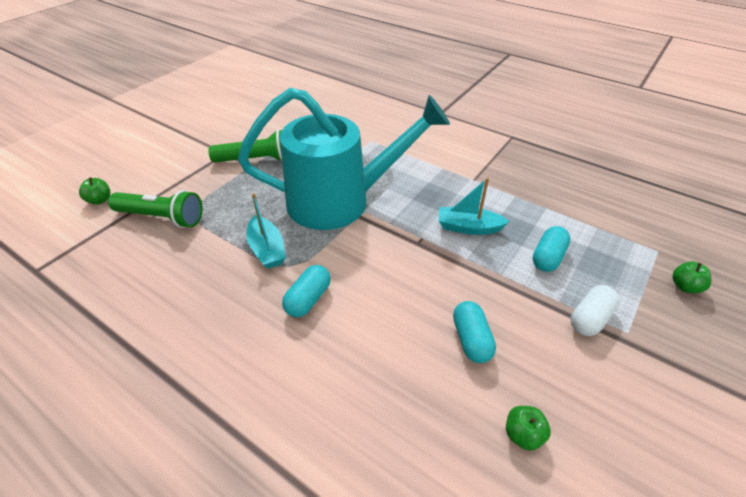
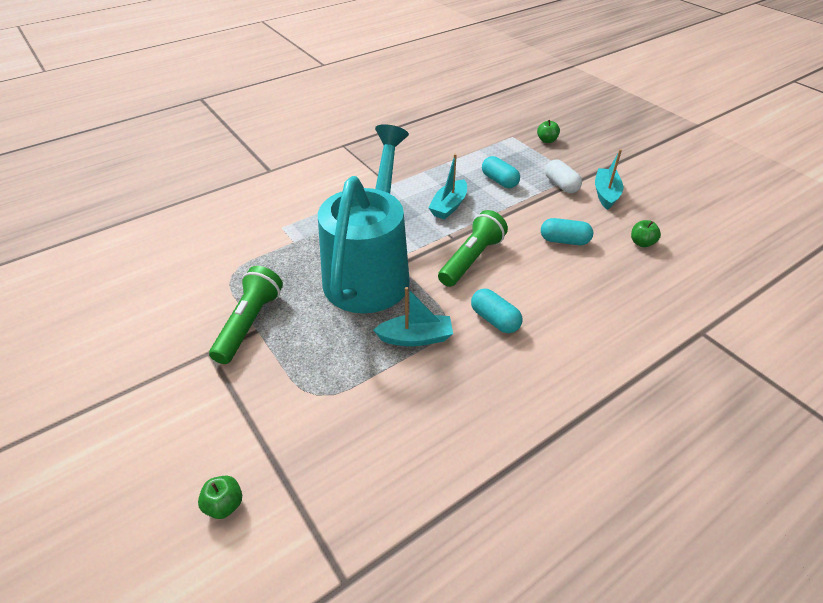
camera: 70 degrees left, 0 degrees up
(162, 217) = (310, 429): green flashlight -> green flashlight (471, 259)
(611, 374) = (606, 194): none -> turquoise boat

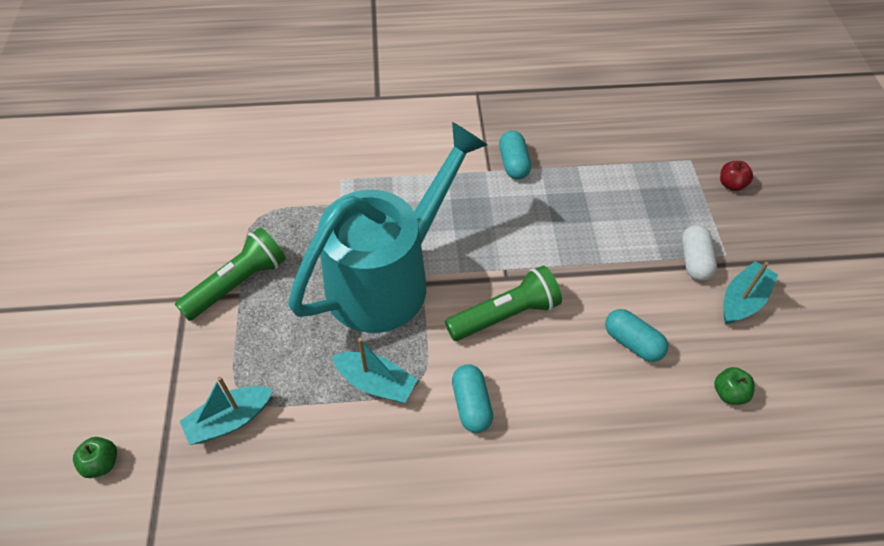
camera: 30 degrees right, 10 degrees up
(449, 206) = (533, 231): turquoise boat -> turquoise boat (229, 420)
(499, 181) = (621, 220): turquoise capsule -> turquoise capsule (513, 163)
(546, 140) = (731, 184): green apple -> red apple

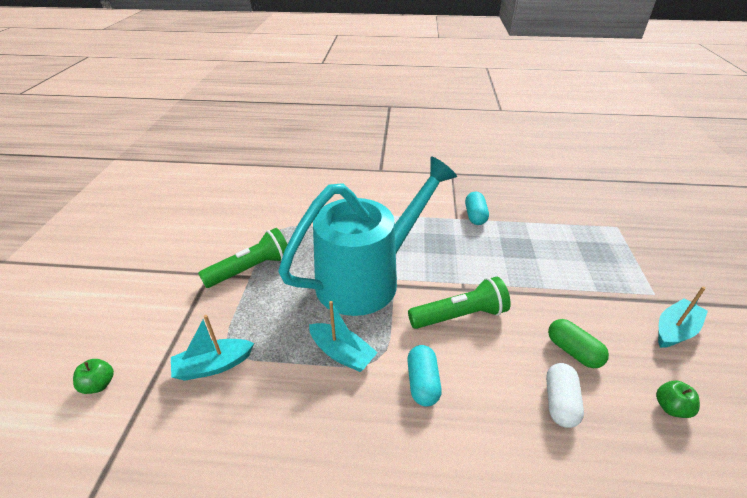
camera: 10 degrees right, 15 degrees down
(632, 342) = (573, 351): turquoise capsule -> green capsule
(694, 260) = (626, 295): white capsule -> white capsule (559, 402)
(731, 184) = (653, 246): red apple -> none

